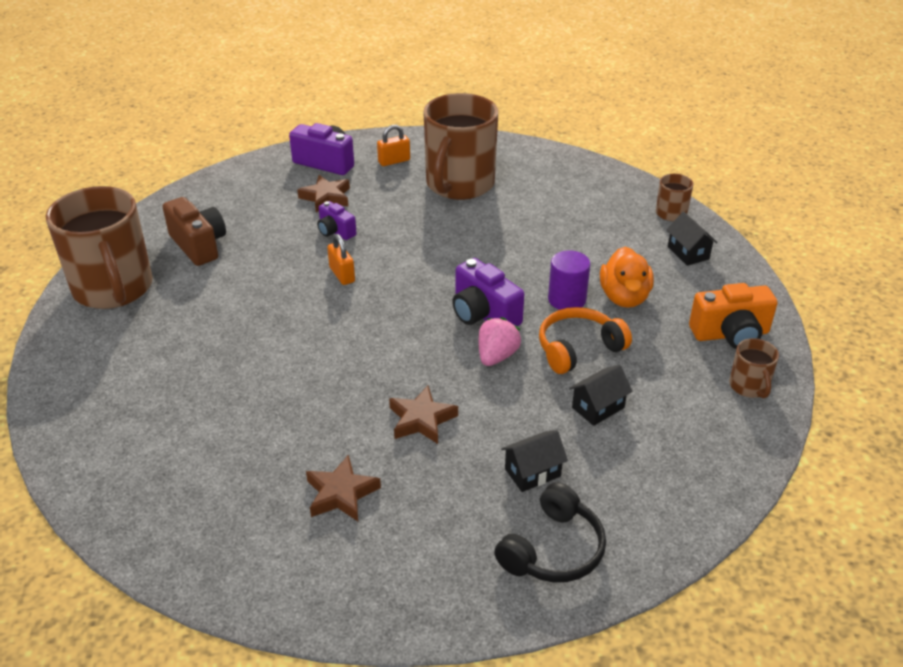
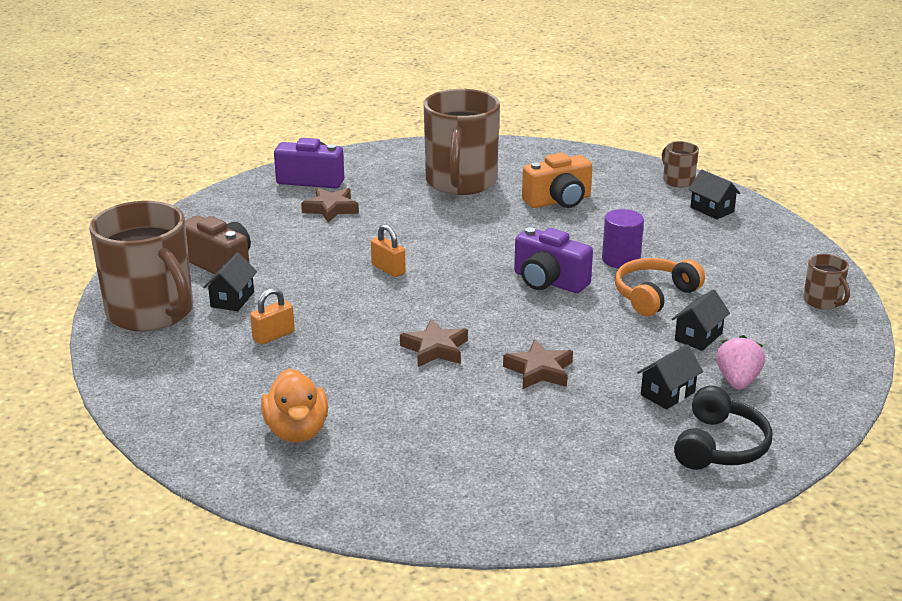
camera: 15 degrees left, 10 degrees down
(188, 286) = (232, 299): none -> black house
(335, 231) = (359, 235): purple camera -> none
(341, 494) = (497, 438): brown star -> brown star (435, 349)
(394, 161) = (382, 171): orange padlock -> orange padlock (273, 336)
(496, 356) = (581, 312): pink strawberry -> pink strawberry (737, 381)
(624, 297) = (673, 251): orange duck -> orange duck (297, 431)
(730, 334) = (785, 265): orange camera -> orange camera (558, 201)

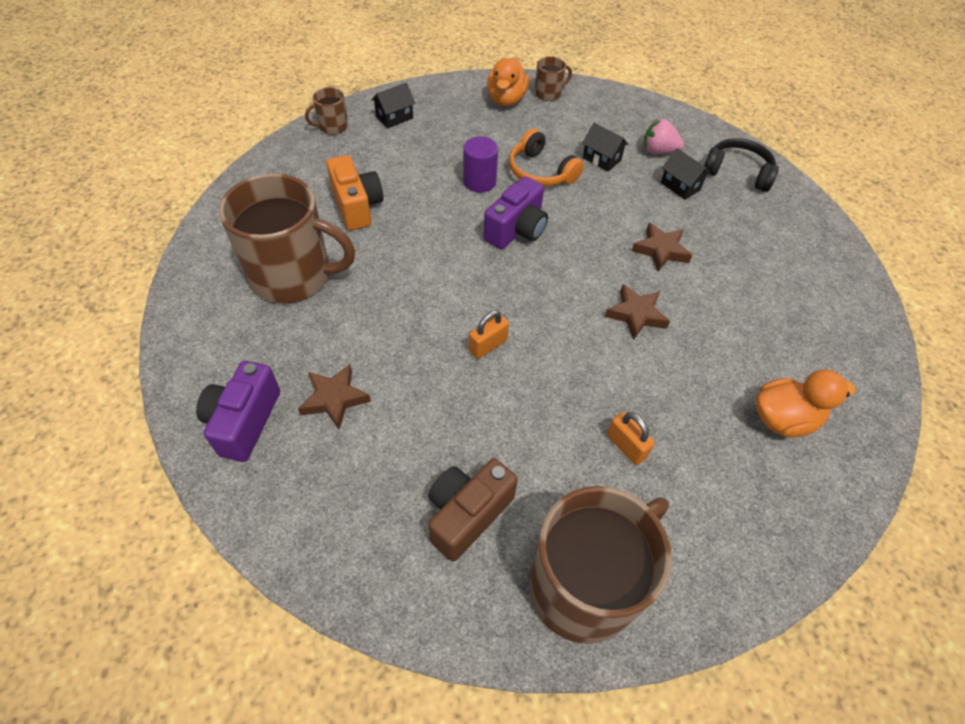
camera: 90 degrees left, 25 degrees up
(232, 299) = (552, 493): black house -> none
(789, 273) = (506, 100): none -> orange duck

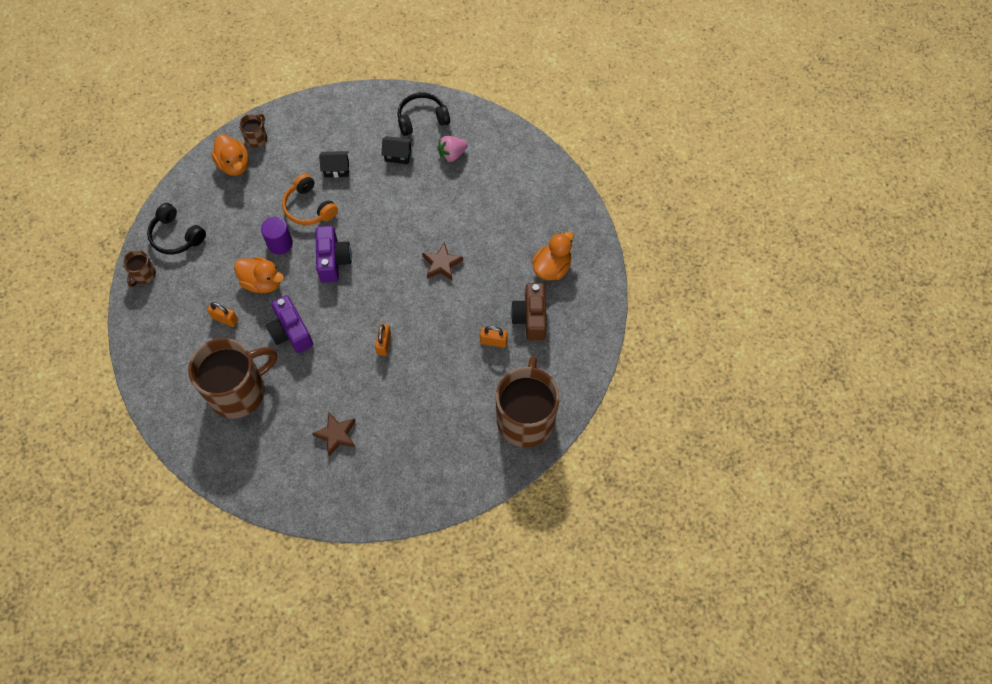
camera: 40 degrees left, 10 degrees up
(244, 421) = (305, 483): purple camera -> purple camera (291, 332)
(357, 206) = (225, 319): orange camera -> orange padlock
(394, 117) = (176, 236): black house -> black headphones
(426, 201) = (262, 282): none -> orange duck
(467, 514) = (452, 432): brown camera -> brown camera (530, 318)
(540, 172) = (309, 207): orange headphones -> orange headphones turned 45 degrees clockwise
(658, 151) = (364, 136): pink strawberry -> pink strawberry (452, 155)
(660, 250) = (422, 211): brown star -> none

